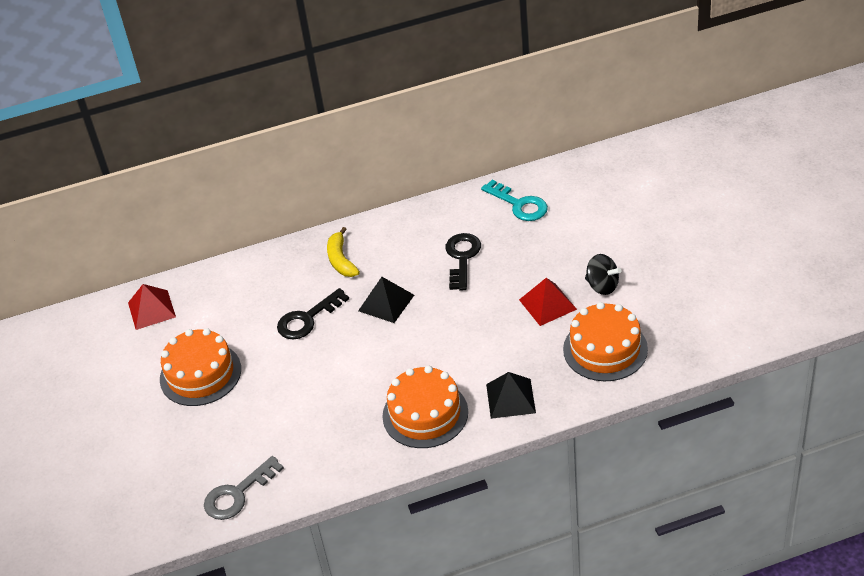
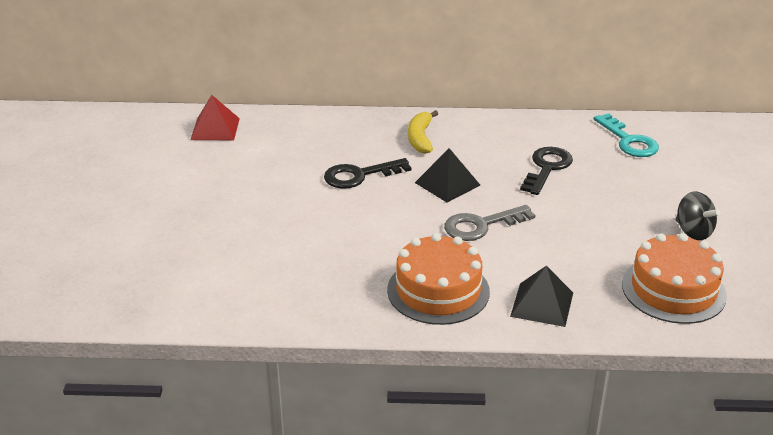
camera: 15 degrees right, 10 degrees down
(200, 374) = (227, 190): orange cake -> none
(237, 494) = (197, 303): grey key -> grey key (481, 225)
(547, 304) = (623, 231): red pyramid -> none

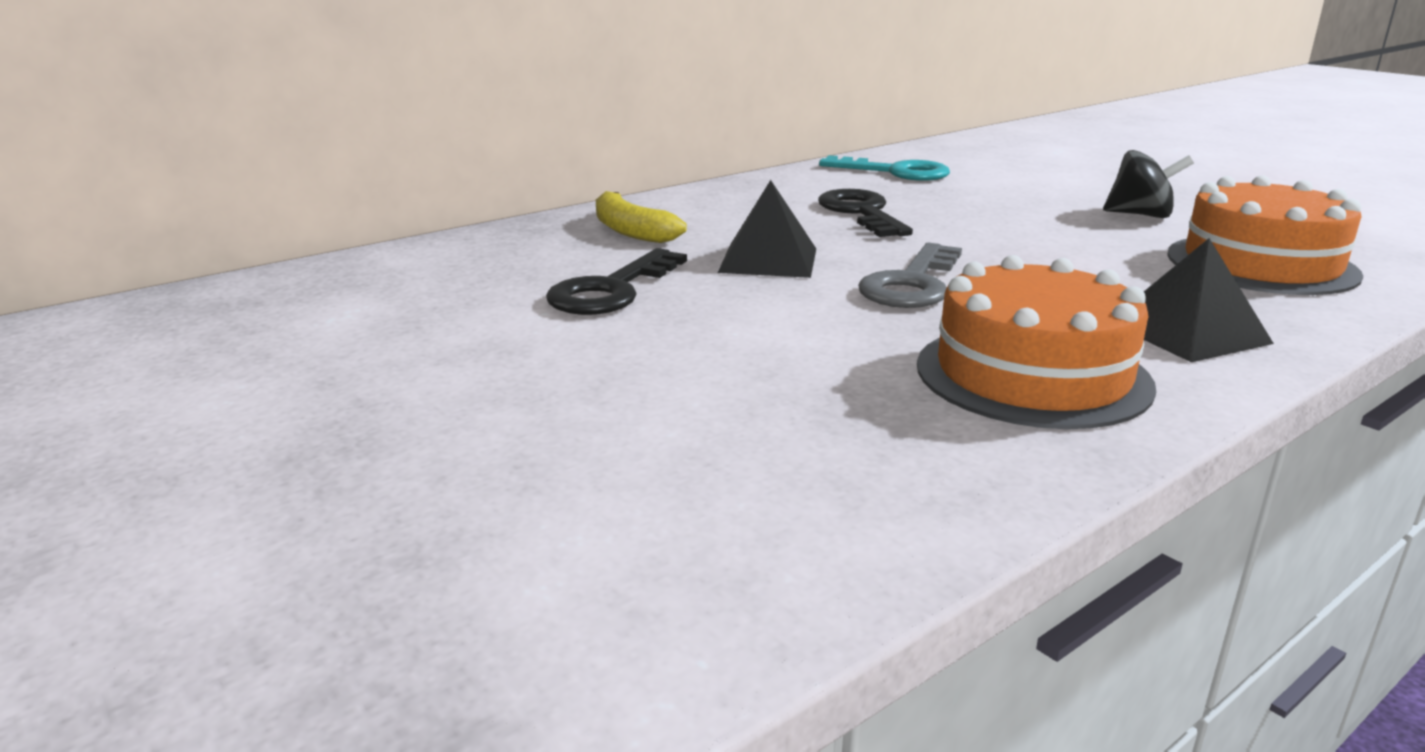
camera: 40 degrees left, 10 degrees down
(215, 129) = (203, 314): red pyramid -> none

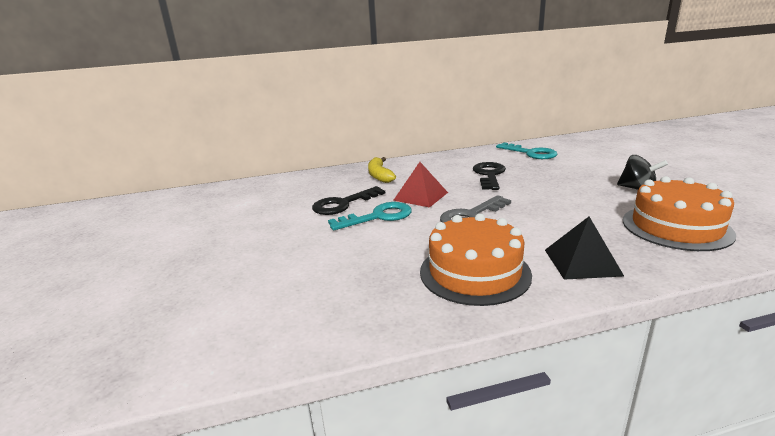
camera: 25 degrees right, 0 degrees up
(723, 305) = (378, 217): none -> turquoise key
(768, 260) = (420, 196): black pyramid -> red pyramid

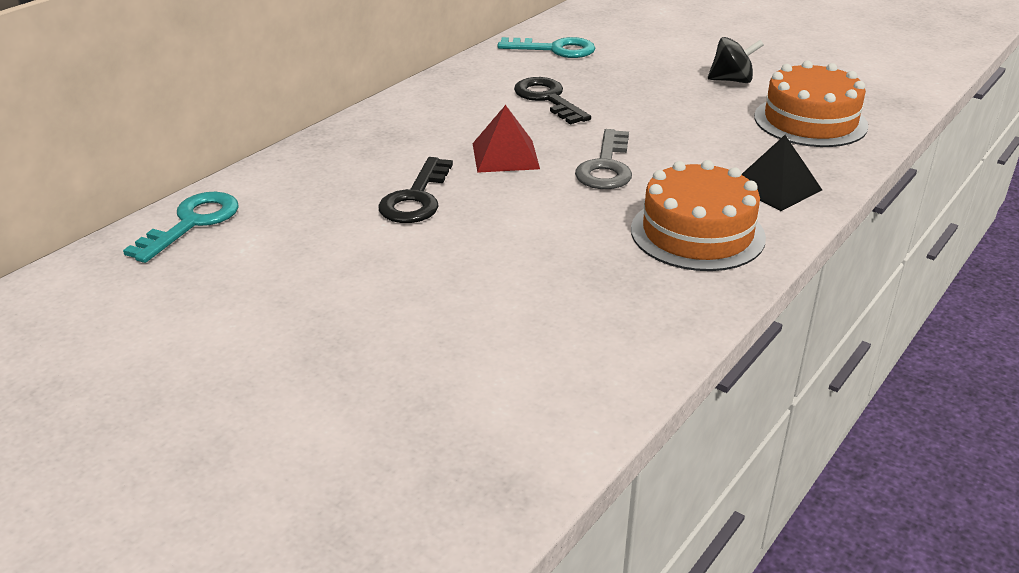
camera: 40 degrees left, 10 degrees up
(378, 217) = (495, 202): turquoise key -> turquoise key (192, 223)
(379, 175) = (395, 138): yellow banana -> none

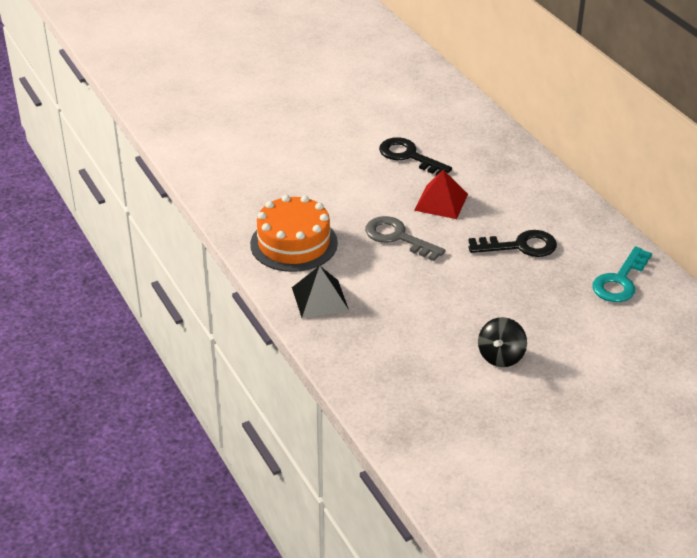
camera: 115 degrees right, 5 degrees up
(192, 223) = (432, 84): turquoise key -> none
(810, 121) = (400, 364): orange cake -> none

